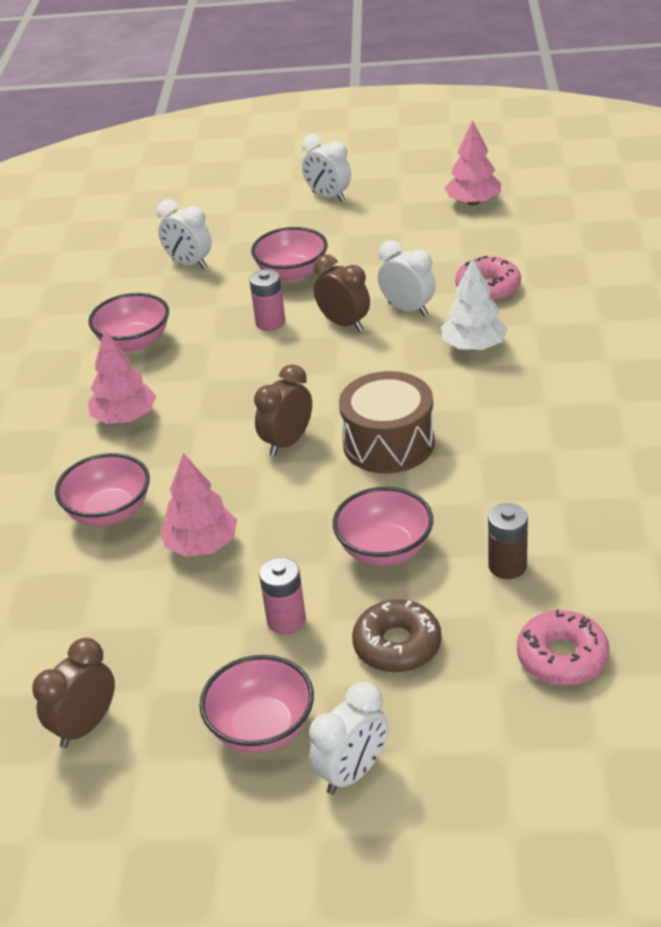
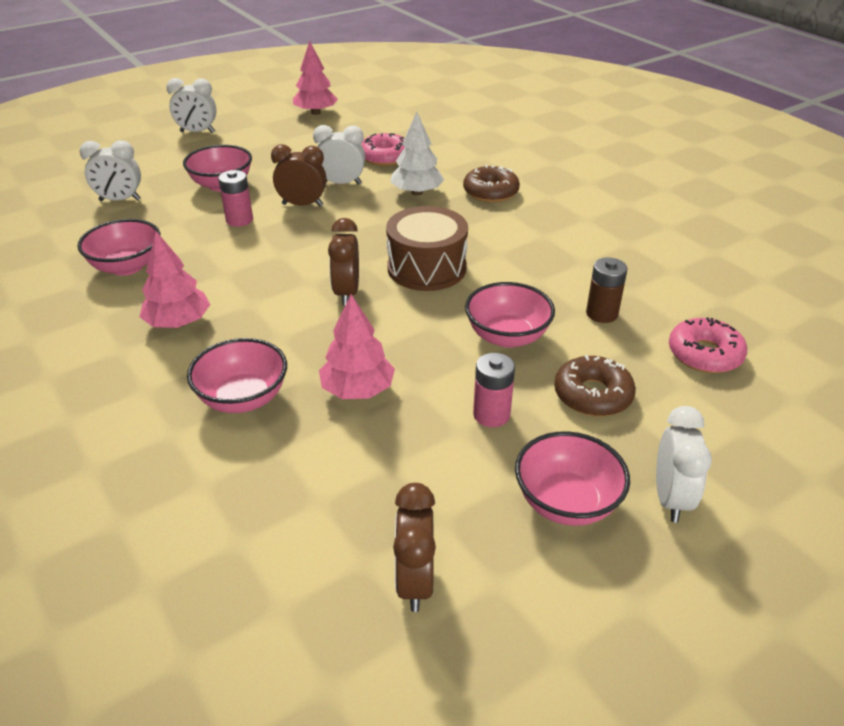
camera: 40 degrees left, 0 degrees up
(555, 373) = (490, 192): none -> brown donut

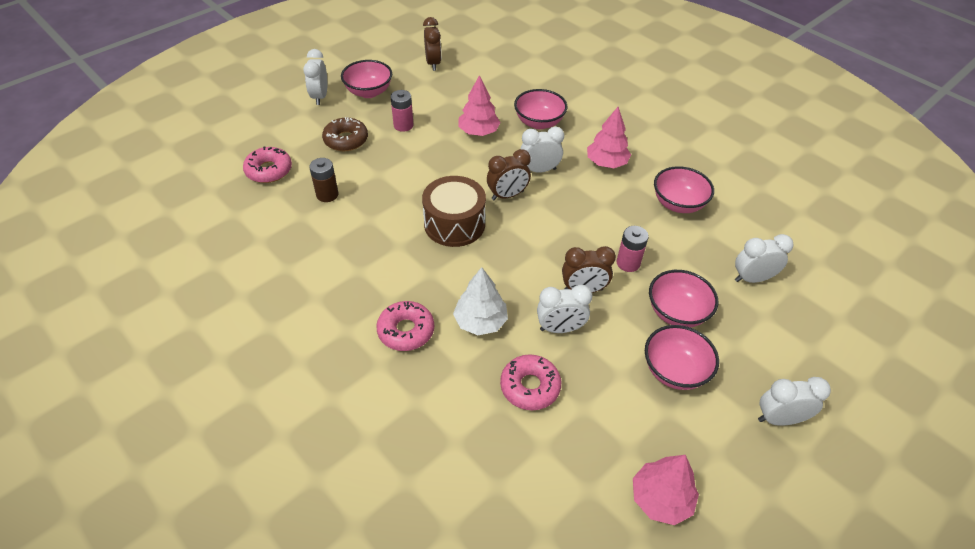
camera: 170 degrees right, 10 degrees up
(285, 321) = (539, 170): none -> white clock
(346, 293) = (507, 195): brown clock -> brown clock turned 75 degrees clockwise
(490, 192) = (406, 331): brown donut -> pink donut
(507, 336) = (393, 172): pink bowl -> pink bowl (674, 371)

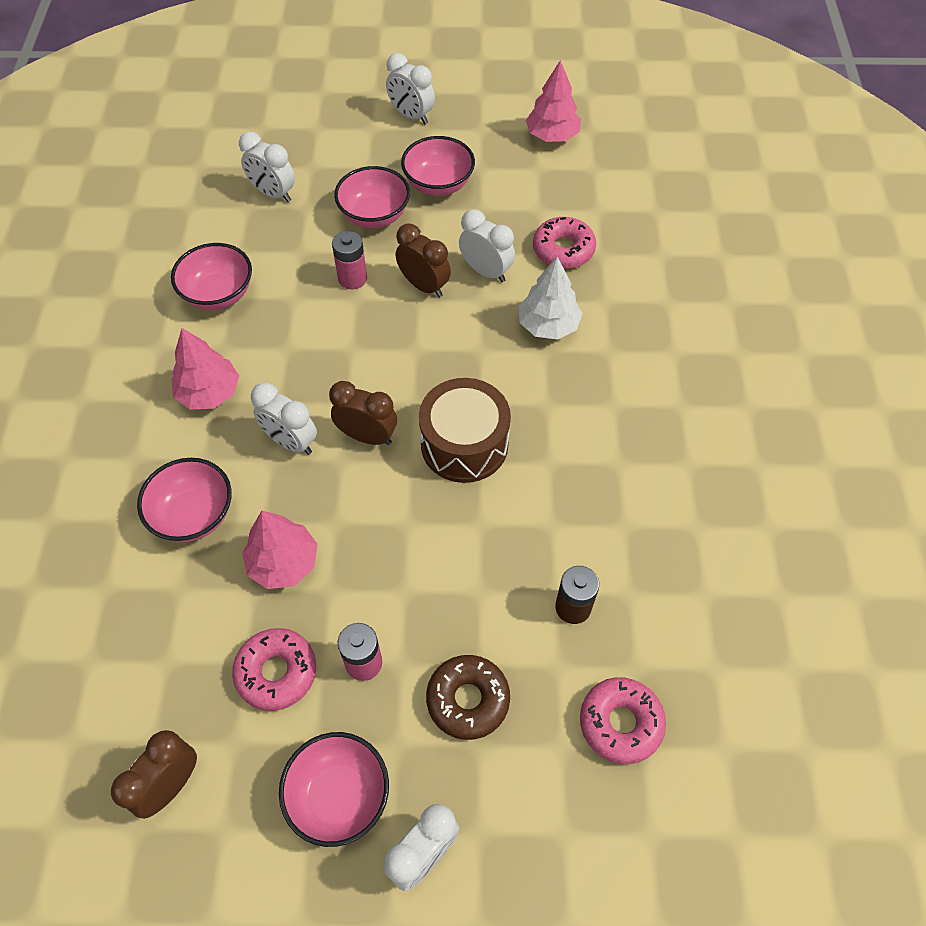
camera: 135 degrees left, 10 degrees up
(406, 331) = (625, 365): pink donut -> pink donut (276, 672)

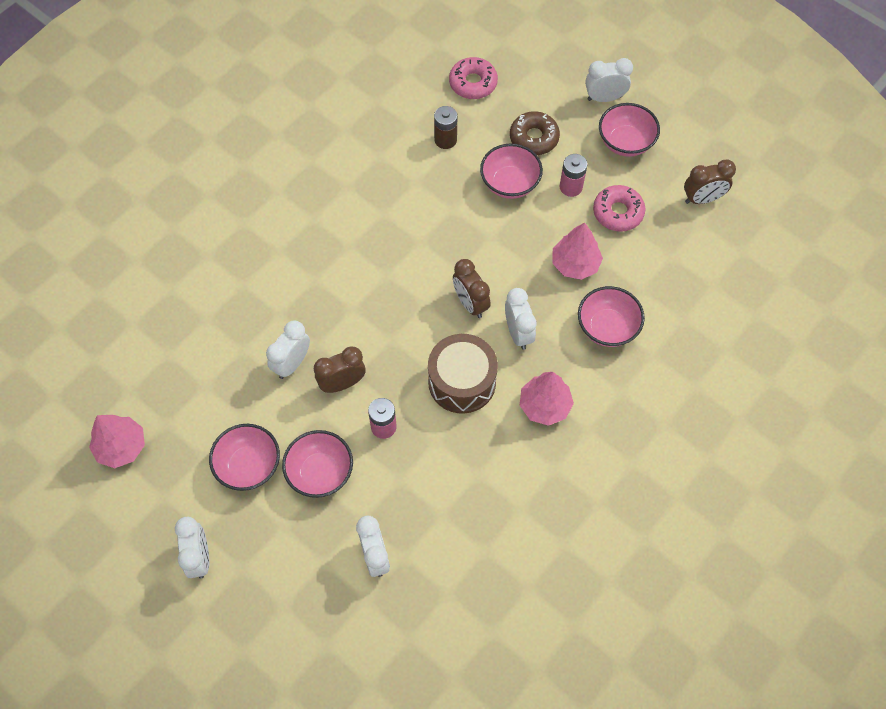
camera: 140 degrees left, 5 degrees up
(219, 294) = (484, 484): pink bowl -> pink bowl (510, 183)
(424, 286) = (342, 383): brown clock -> brown clock turned 75 degrees clockwise
(464, 444) = (419, 258): brown drum -> brown drum (462, 382)
(486, 271) = (292, 363): white clock -> white clock turned 45 degrees clockwise
(548, 325) = (295, 295): white tree -> none
(563, 250) = (226, 341): pink donut -> none

